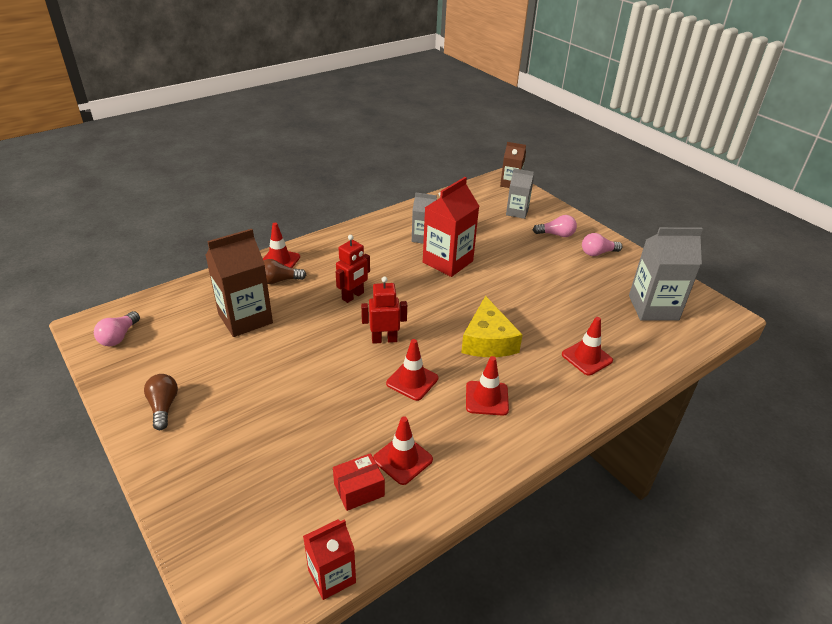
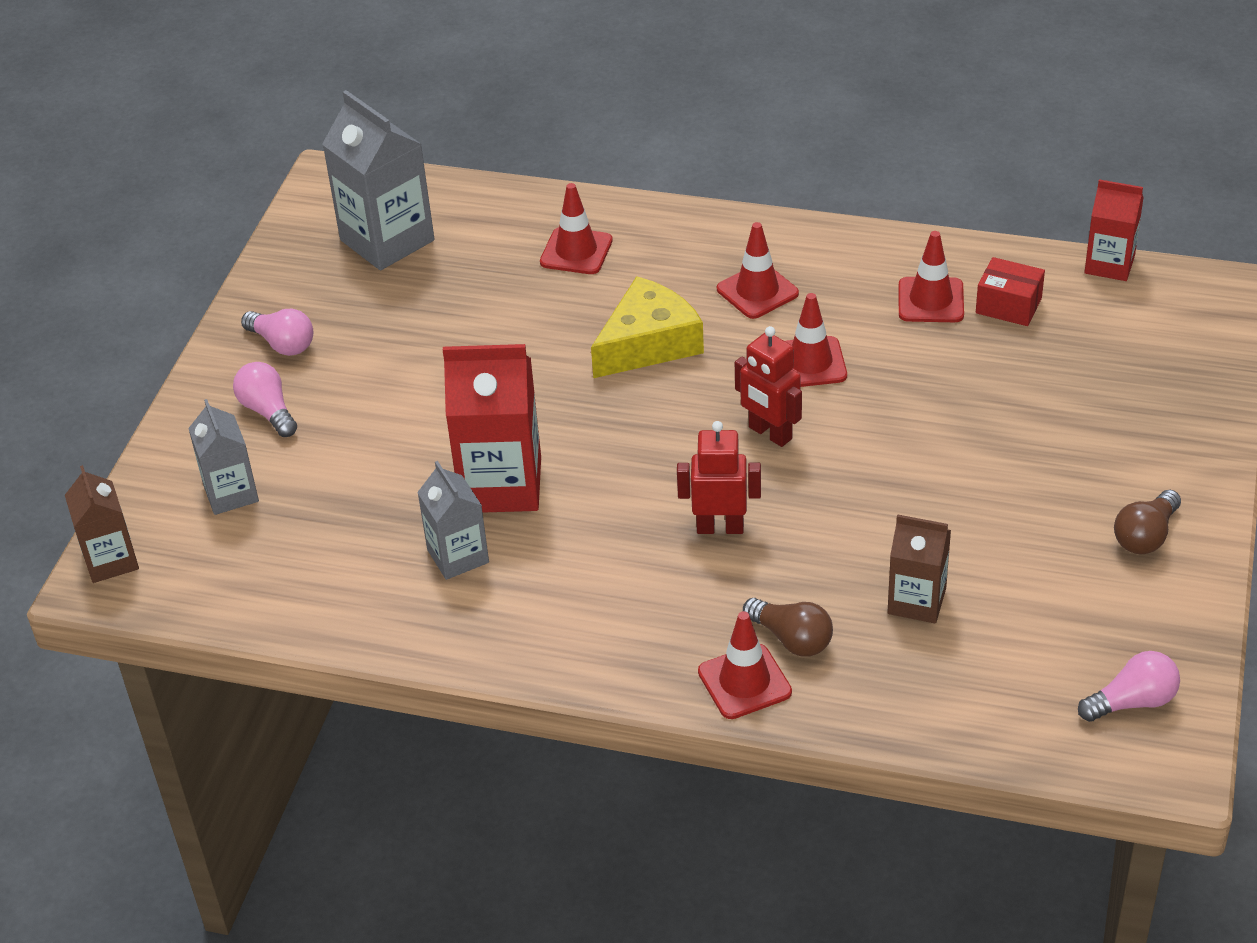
camera: 125 degrees left, 5 degrees up
(245, 318) = (916, 601): brown carton -> brown carton, size x0.60

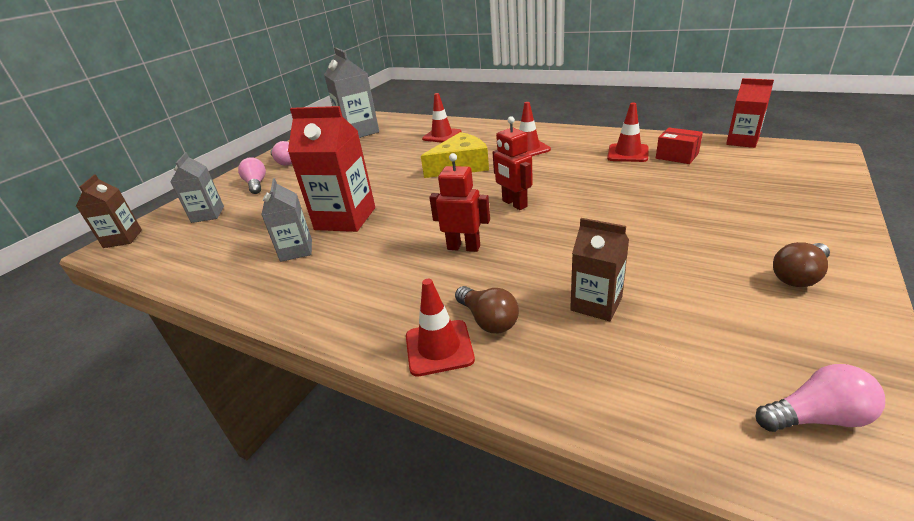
camera: 15 degrees right, 10 degrees down
(810, 363) = (549, 175): red traffic cone -> none

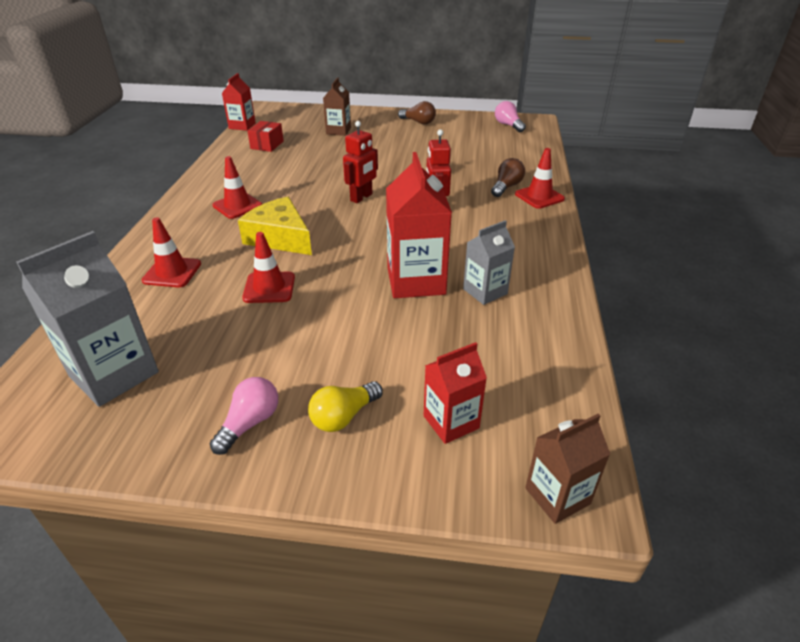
camera: 115 degrees left, 5 degrees up
(208, 214) = (451, 422): grey carton -> red carton
(256, 184) = (344, 416): pink light bulb -> yellow light bulb
(596, 304) = (471, 161): brown carton -> brown carton (338, 131)
(627, 153) = (258, 161): red traffic cone -> red traffic cone (269, 288)

